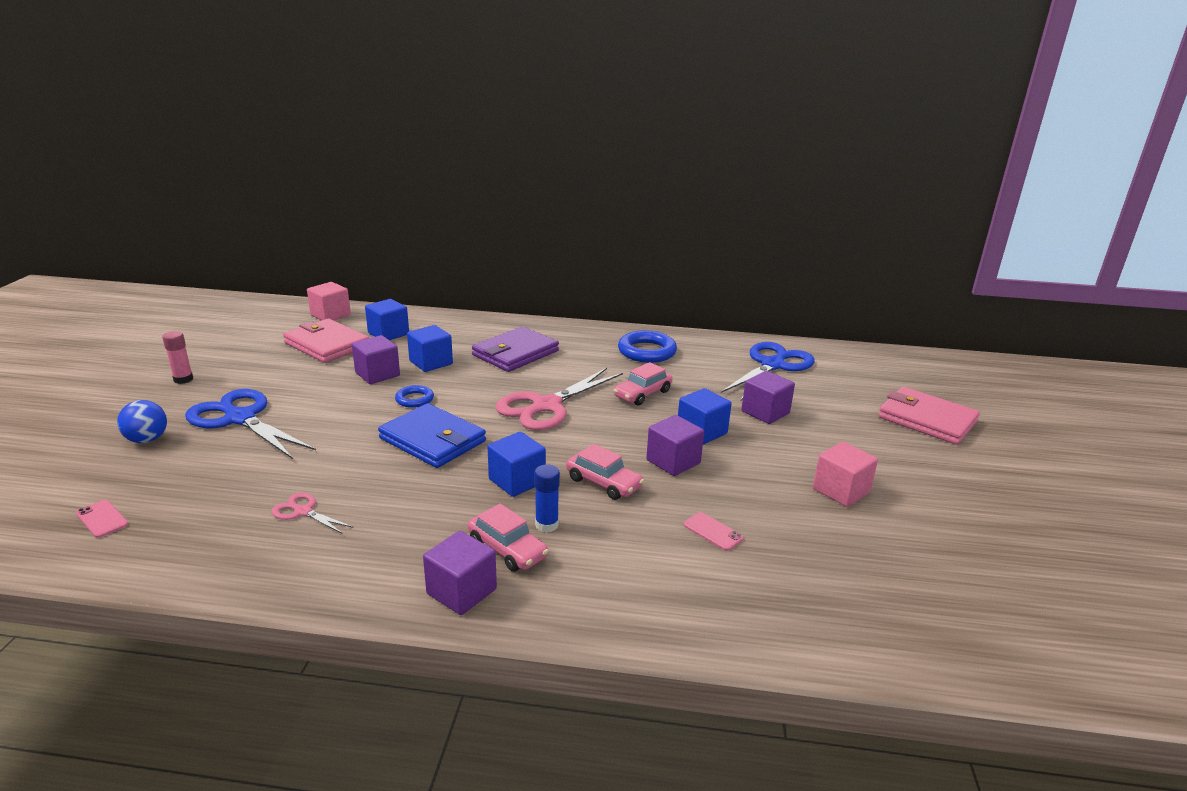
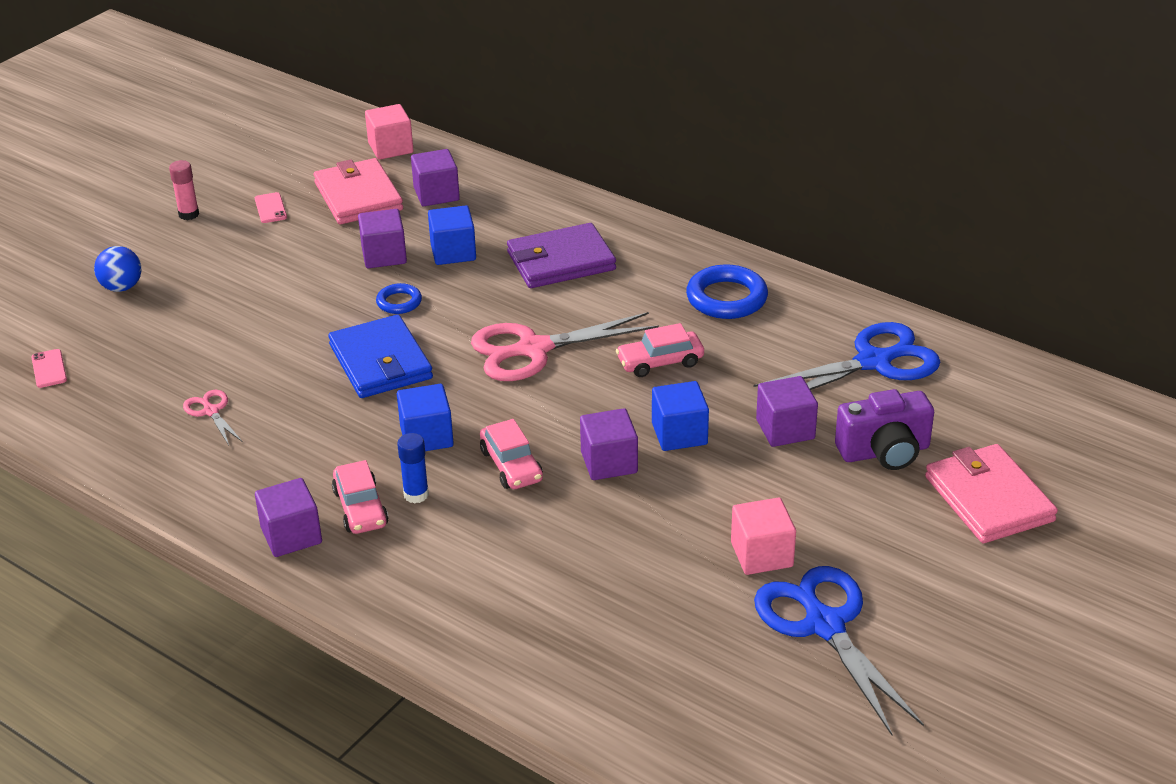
camera: 30 degrees right, 10 degrees up
(240, 419) = (215, 283): blue scissors -> blue scissors (824, 625)
(388, 334) = (436, 194): blue cube -> purple cube
(713, 531) = (571, 554): pink phone -> pink phone (270, 208)
(838, 410) = (884, 452): none -> purple camera

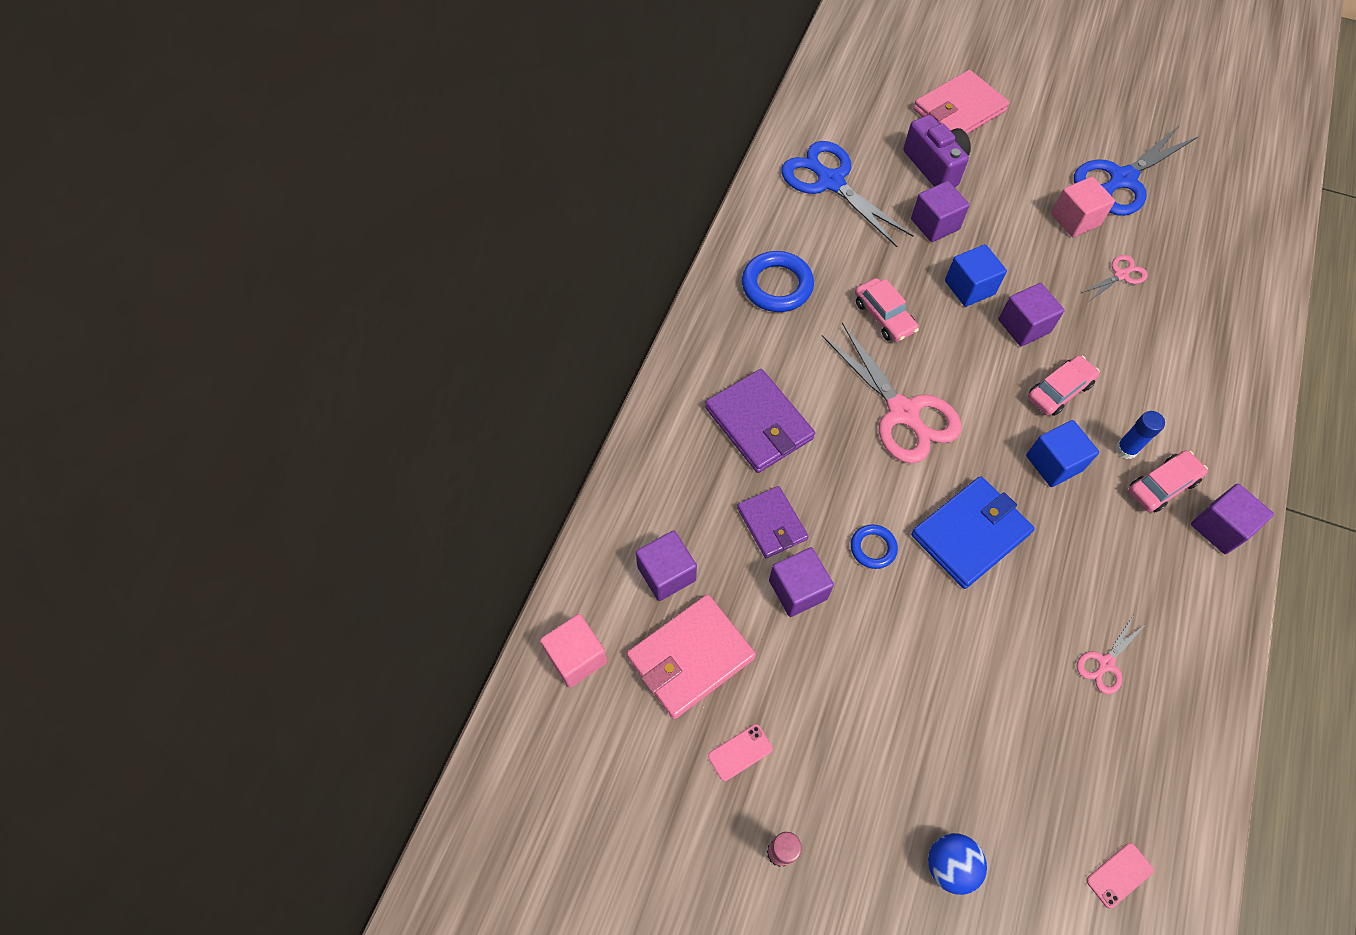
camera: 105 degrees left, 25 degrees up
(453, 252) = (772, 523): blue cube -> purple wallet
(656, 568) = (1120, 275): none -> pink scissors

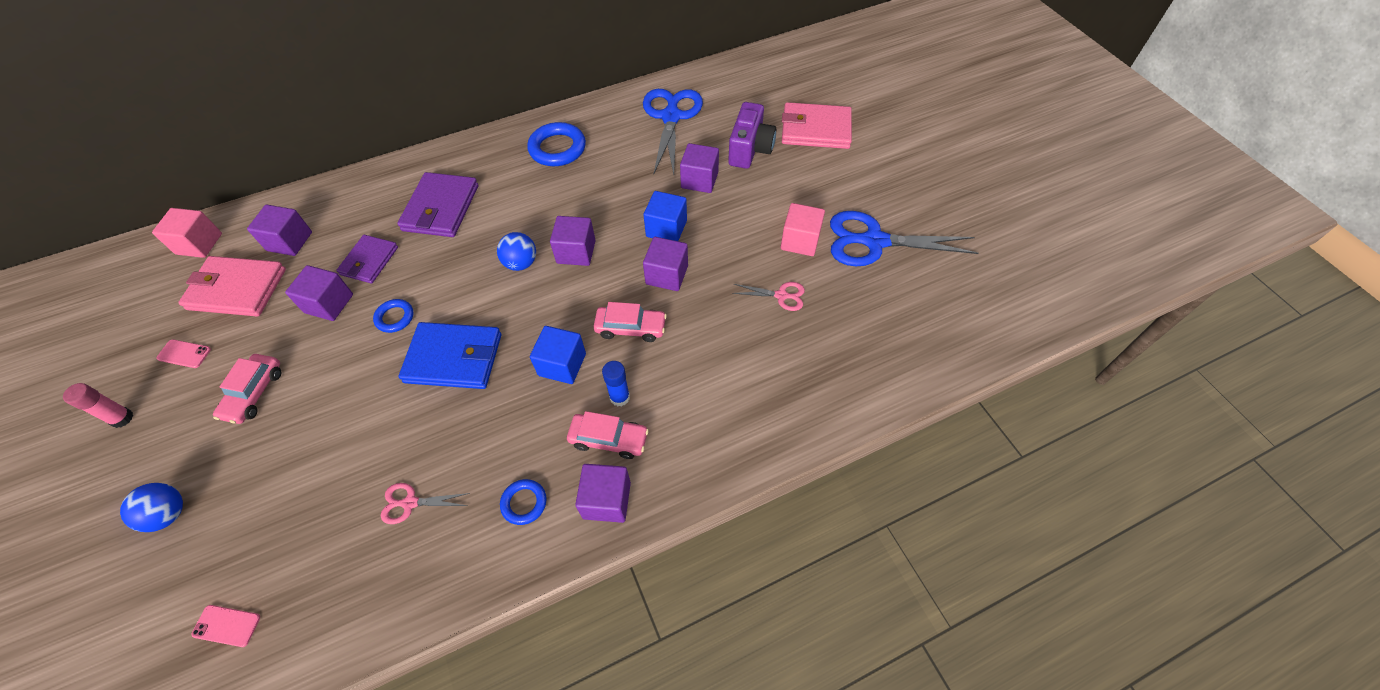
camera: 45 degrees right, 5 degrees down
(883, 316) = (590, 206): pink car -> pink car (254, 393)
(902, 412) = (521, 263): pink scissors -> blue ball
(931, 365) = (576, 252): none -> purple cube
(1175, 583) = (524, 503): none -> blue ring

